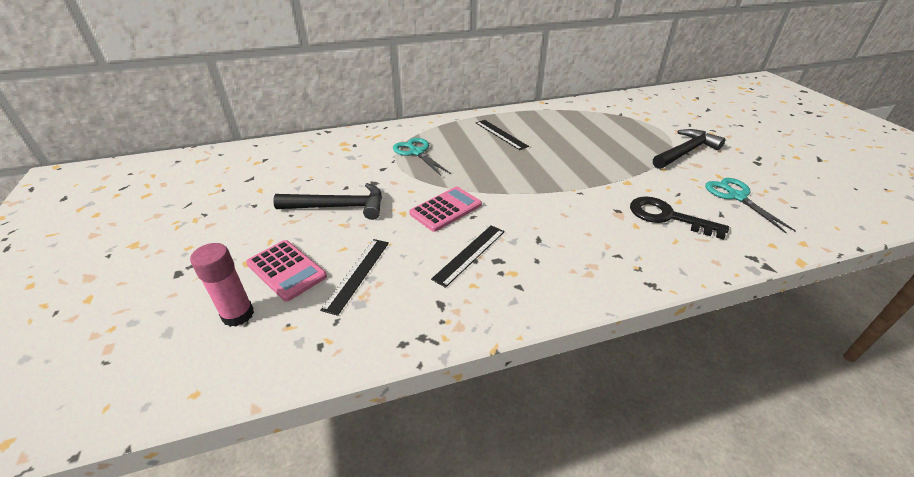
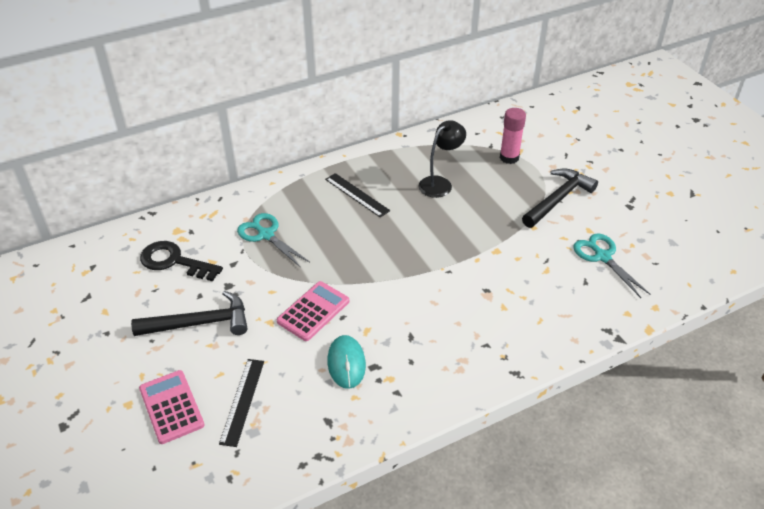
camera: 10 degrees left, 5 degrees up
(238, 315) = (143, 460): pink glue stick -> pink glue stick (509, 158)
(286, 270) = (171, 407): pink calculator -> pink calculator turned 150 degrees counterclockwise
(469, 254) = (346, 363): black ruler -> turquoise mouse
(575, 133) = (440, 183): none -> black lamp
(667, 217) = (534, 292): black key -> black key (174, 261)

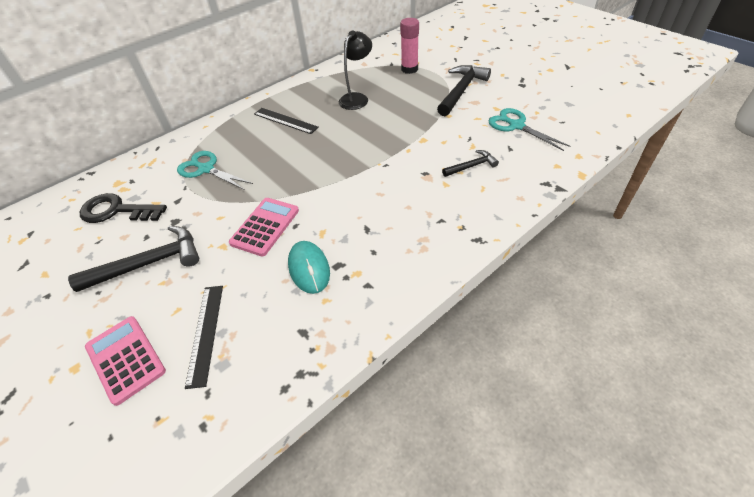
camera: 10 degrees left, 5 degrees up
(537, 293) = (471, 166): none -> black hammer

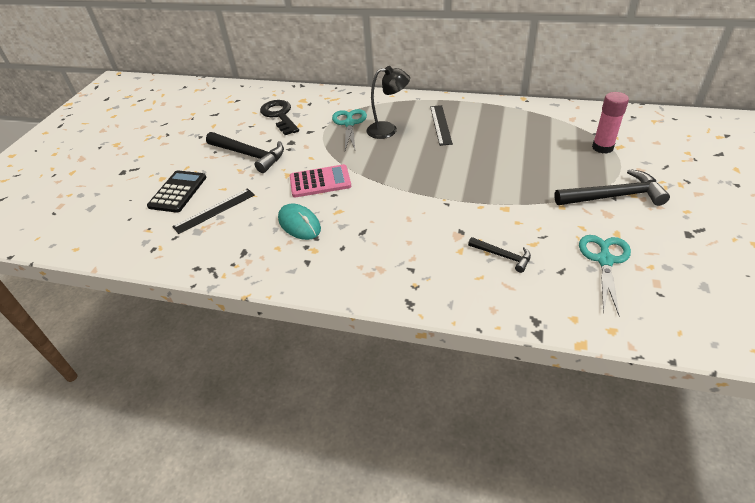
camera: 55 degrees right, 5 degrees down
(125, 359) = (178, 192): pink calculator -> black calculator
(309, 268) = (299, 224): turquoise mouse -> turquoise mouse turned 75 degrees counterclockwise
(357, 98) = (516, 142): black lamp -> black lamp (388, 130)

